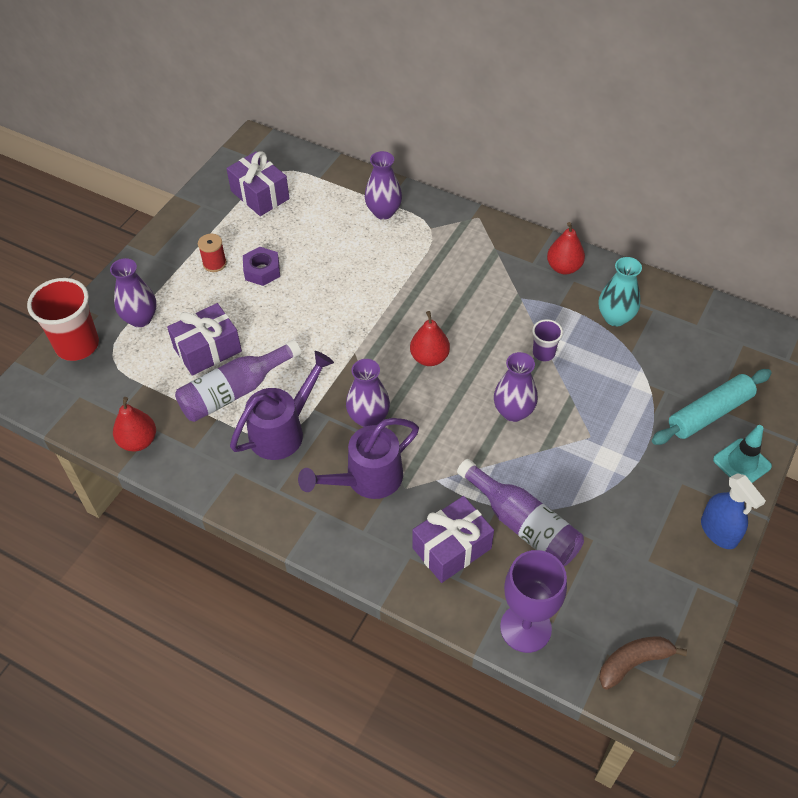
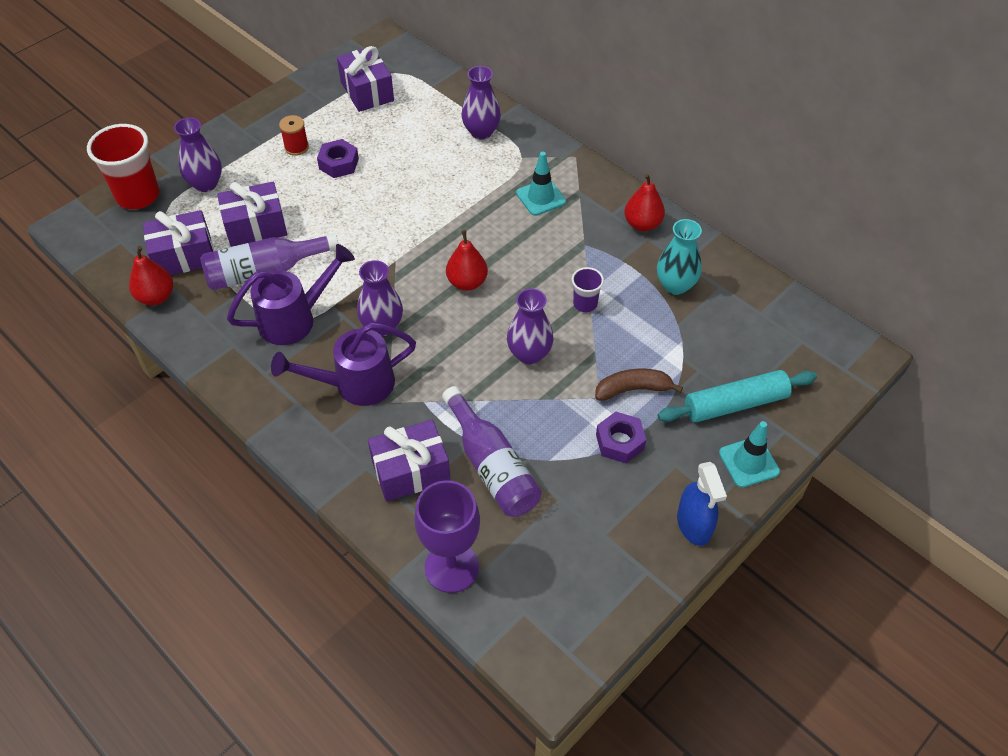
camera: 15 degrees right, 0 degrees up
(149, 394) = (184, 256): none -> purple gift
(463, 262) = (541, 197): none -> turquoise traffic cone
(625, 473) = (619, 442): none -> purple nut
(634, 662) = (548, 631): brown banana -> brown banana (633, 389)

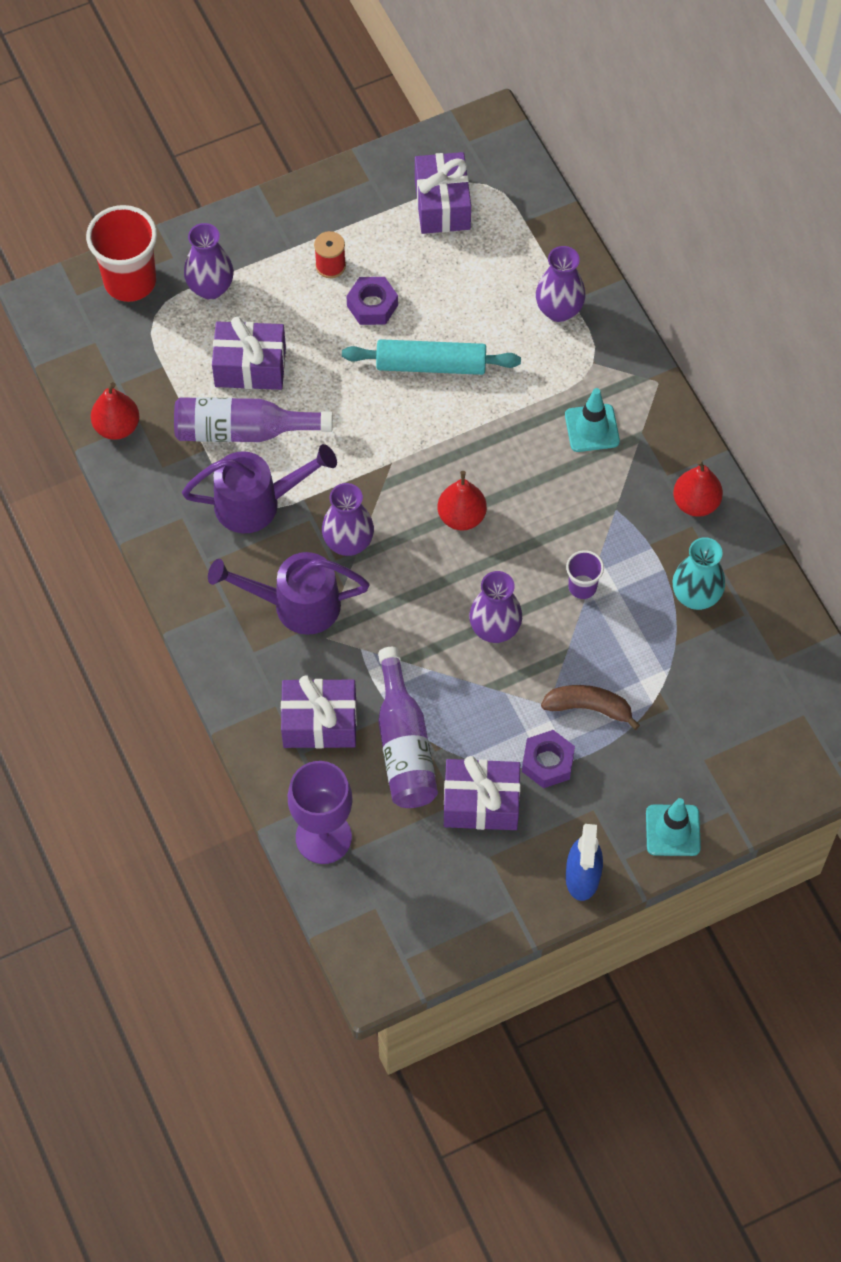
camera: 20 degrees right, 10 degrees up
(184, 256) = (160, 382): purple gift -> purple gift (481, 803)
(735, 404) = (691, 761): turquoise rolling pin -> turquoise rolling pin (431, 365)

